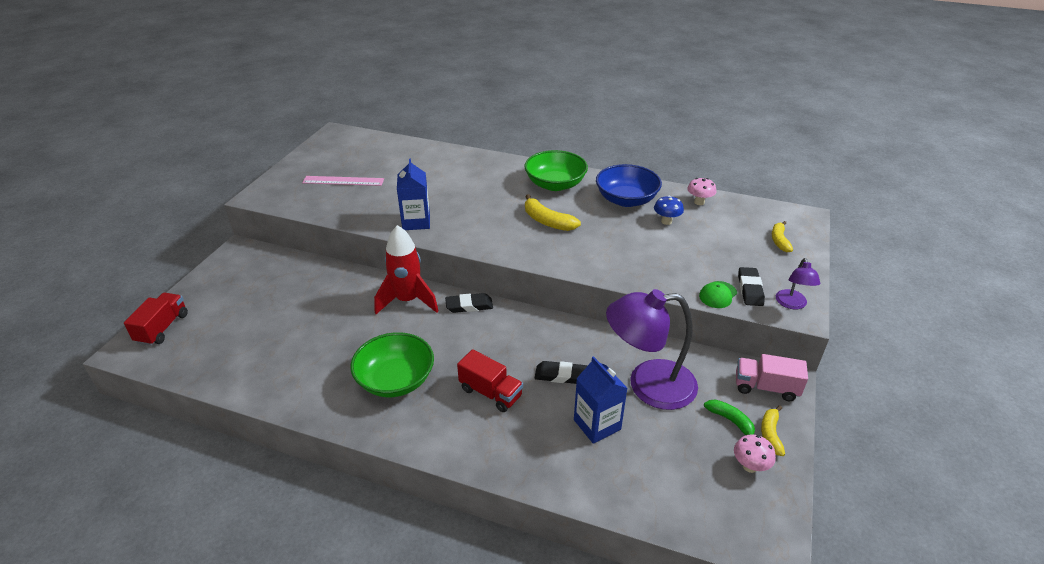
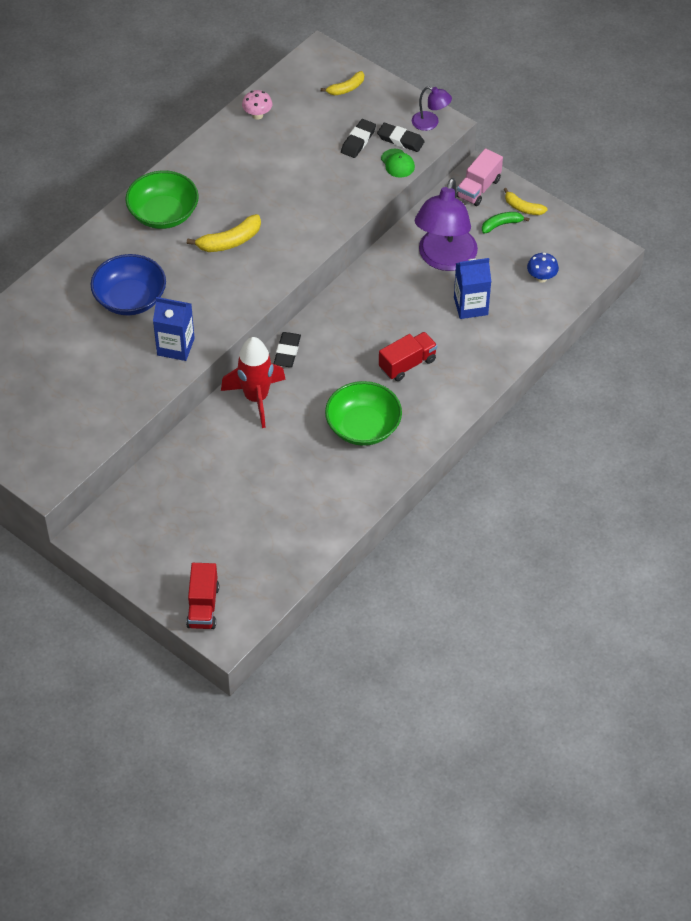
camera: 70 degrees left, 15 degrees up
(162, 328) = (203, 606): red truck -> red truck turned 120 degrees counterclockwise
(343, 181) = (53, 398): pink ruler -> none
(561, 375) = (408, 311): black eraser -> black eraser (358, 141)
(626, 199) = (223, 168): blue bowl -> blue bowl (130, 299)
(666, 221) = (277, 153): blue mushroom -> blue mushroom (541, 278)
(750, 466) = (545, 233): pink mushroom -> none
(779, 241) = (346, 88): yellow banana -> yellow banana turned 60 degrees counterclockwise

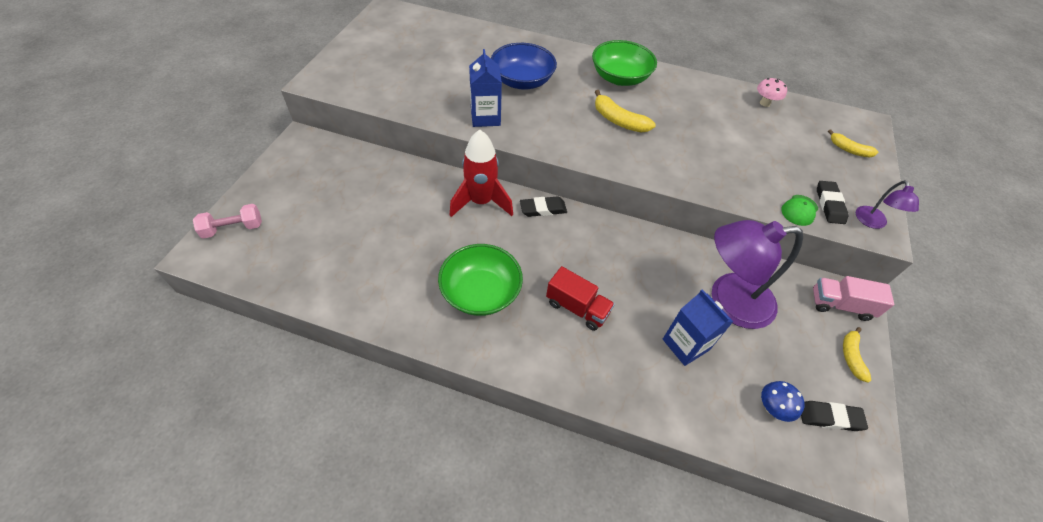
camera: 65 degrees right, 0 degrees up
(203, 606) = (233, 228): red truck -> pink dumbbell
(358, 141) = (798, 174): black eraser -> black eraser (829, 417)
(501, 225) = (812, 341): green banana -> none

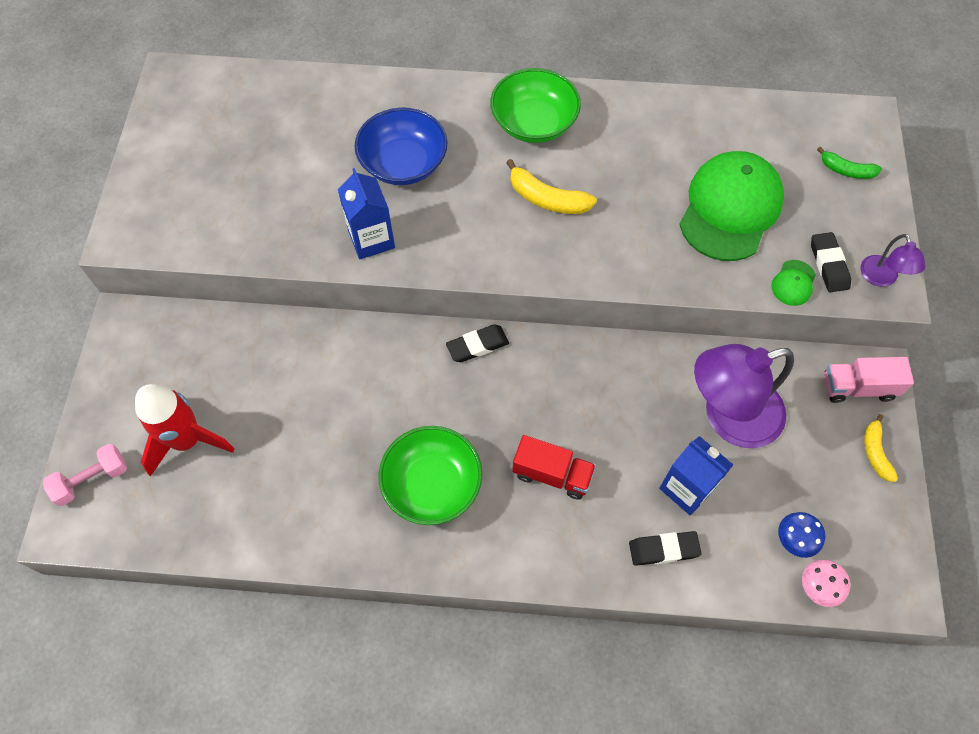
camera: 10 degrees left, 10 degrees up
(481, 202) = (396, 356): red rocket -> red rocket (187, 440)
(755, 154) = (730, 209): none -> green cap
(764, 103) = (732, 119): pink mushroom -> pink mushroom (817, 588)
(829, 417) = (857, 534): black eraser -> black eraser (663, 549)
(849, 150) = (846, 170): yellow banana -> green banana

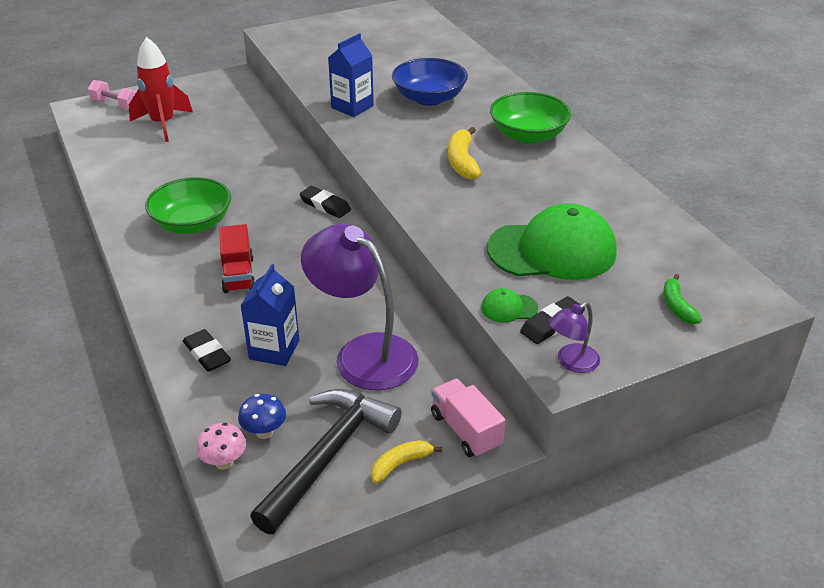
camera: 60 degrees right, 25 degrees down
(843, 501) = (328, 455): none -> black hammer

